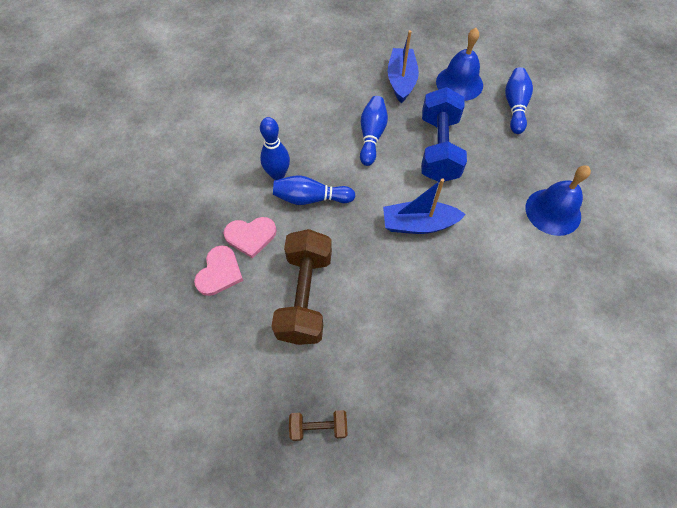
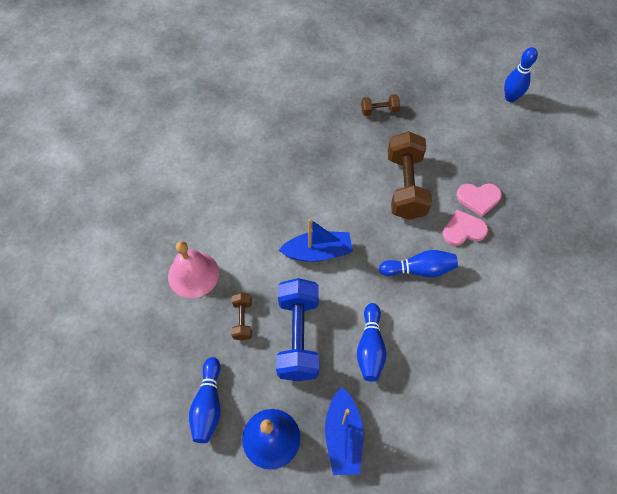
camera: 175 degrees right, 0 degrees up
(219, 272) = (478, 198): pink heart -> pink heart turned 105 degrees counterclockwise
(278, 174) = (457, 292): blue bowling pin -> blue bowling pin (510, 98)
(494, 166) = (242, 320): none -> brown dumbbell
(553, 211) = (193, 274): blue bell -> pink bell

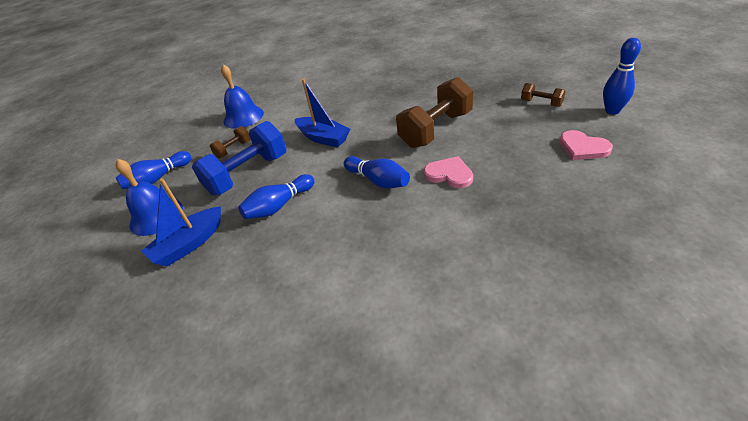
camera: 50 degrees right, 20 degrees down
(193, 274) = (243, 117): pink bell -> blue bell
(379, 111) = (473, 83): brown dumbbell -> brown dumbbell (541, 103)
(478, 198) = (491, 161): pink heart -> pink heart (583, 148)

